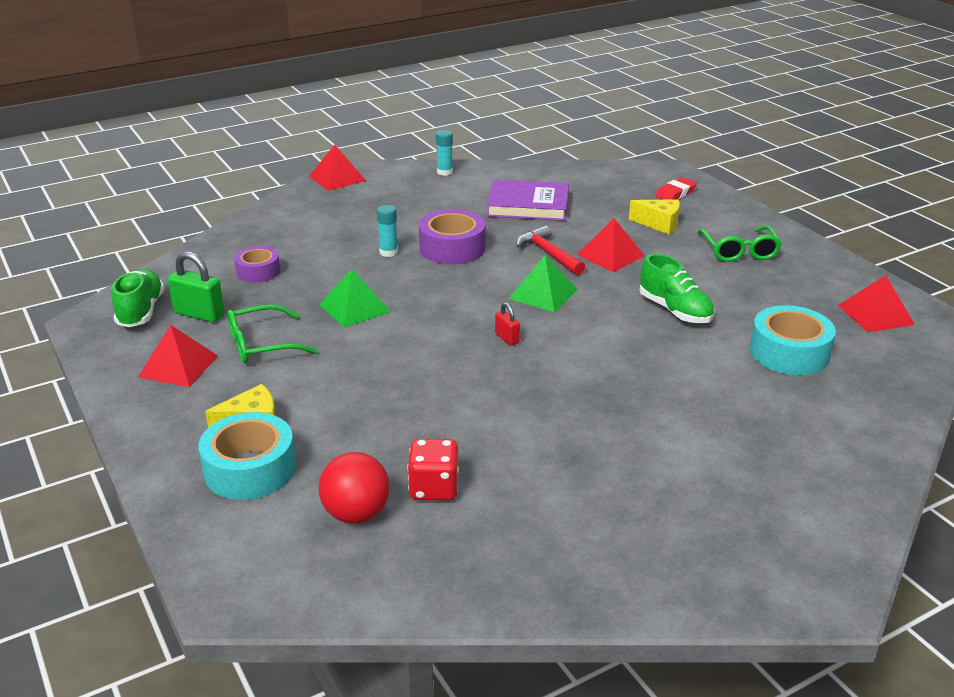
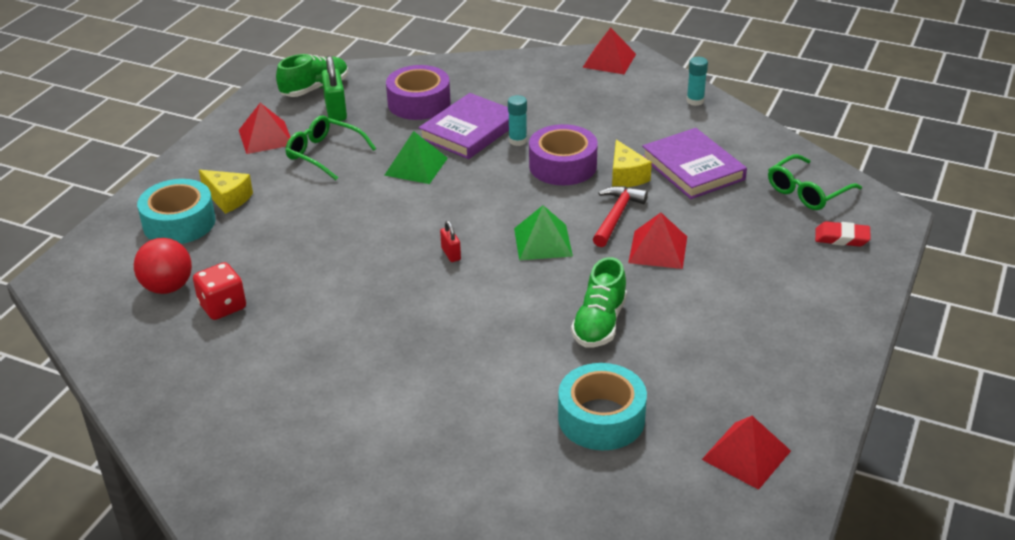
camera: 55 degrees right, 5 degrees up
(258, 271) = (419, 103): purple tape -> purple tape, size x1.59
(340, 266) = (469, 131): none -> purple book
(507, 338) = (451, 254): red padlock -> red padlock turned 45 degrees counterclockwise
(659, 224) = (759, 253): yellow cheese -> yellow cheese (626, 176)
(739, 251) = (768, 321): green glasses -> green glasses (807, 191)

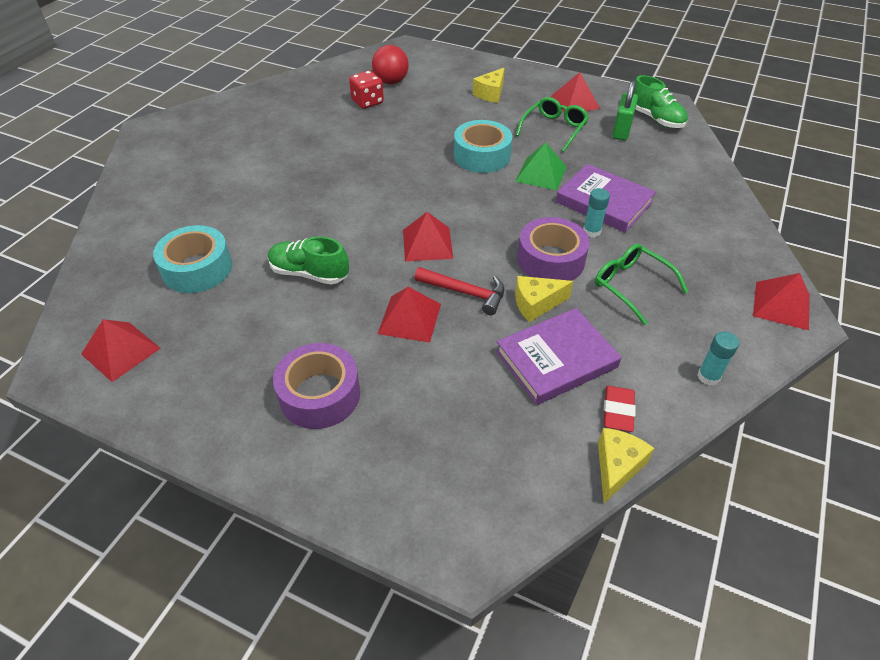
camera: 90 degrees right, 10 degrees up
(179, 223) = (461, 79): turquoise tape -> turquoise tape (482, 156)
(335, 111) = (621, 130): green padlock -> green padlock turned 60 degrees counterclockwise
(419, 103) = (646, 172): purple tape -> purple tape (319, 394)
(451, 254) = (415, 194): red padlock -> none
(542, 242) = (427, 244): green pyramid -> red pyramid
(793, 147) = (616, 467): none -> yellow cheese
(807, 191) = (514, 465): green glasses -> green glasses (632, 286)
(841, 238) = (417, 484): red eraser -> red eraser (618, 411)

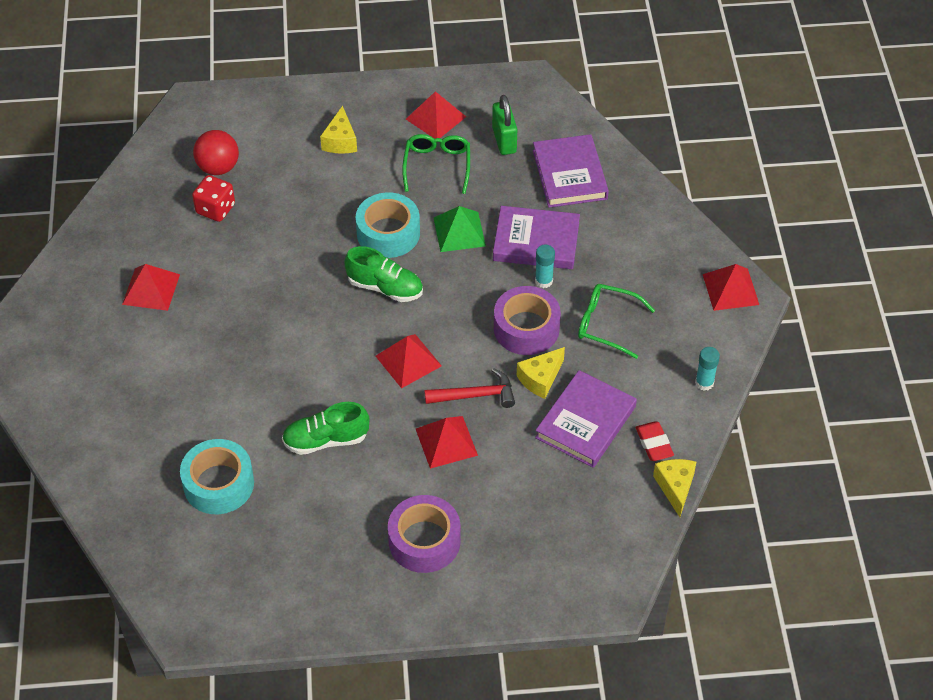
camera: 30 degrees left, 5 degrees up
(121, 351) = (226, 588): red pyramid -> red pyramid (151, 289)
(655, 119) = (528, 109): green shoe -> green shoe (385, 287)
(665, 168) = (569, 175): none -> purple book

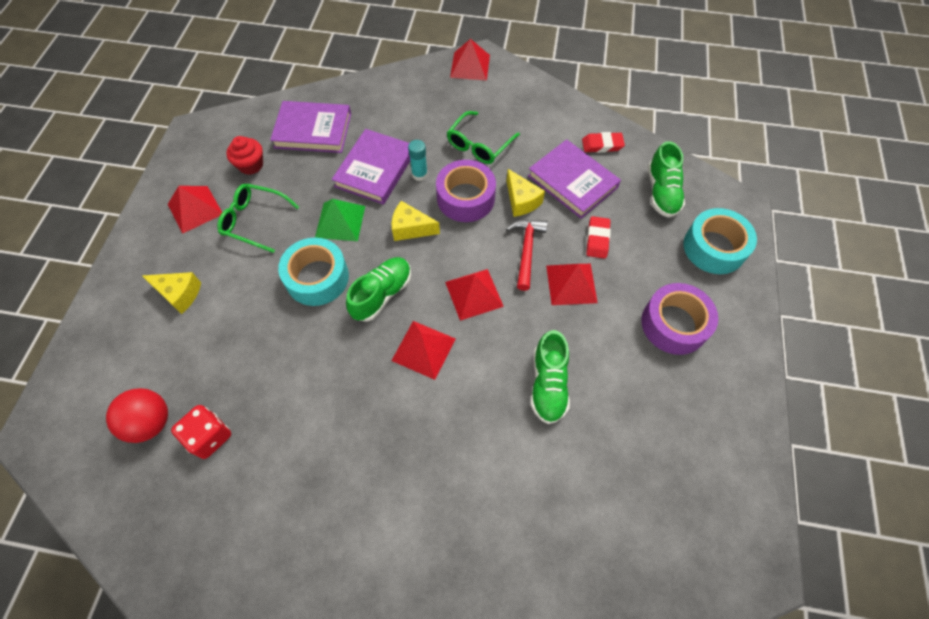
camera: 75 degrees left, 10 degrees up
(151, 289) = (294, 532): red pyramid -> red pyramid (423, 349)
(218, 484) = (582, 501): turquoise tape -> turquoise tape (714, 248)
(504, 140) = (251, 165): green padlock -> red cupcake
(512, 457) = (597, 239): none -> red eraser
(602, 513) = (661, 192): none -> green shoe
(675, 487) = (644, 143): yellow cheese -> yellow cheese (410, 228)
(704, 383) = (552, 102): turquoise glue stick -> none

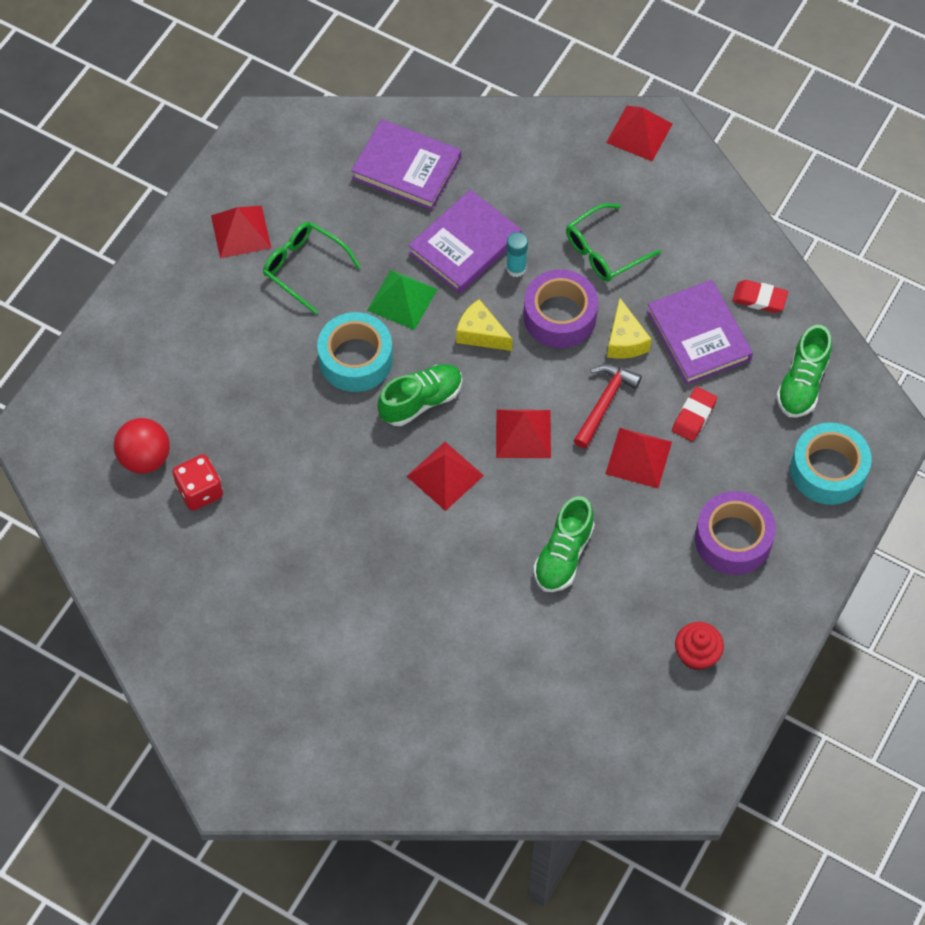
camera: 20 degrees right, 0 degrees up
(179, 294) = (201, 330): yellow cheese -> none
(251, 165) = (319, 193): red cupcake -> red cupcake (696, 654)

